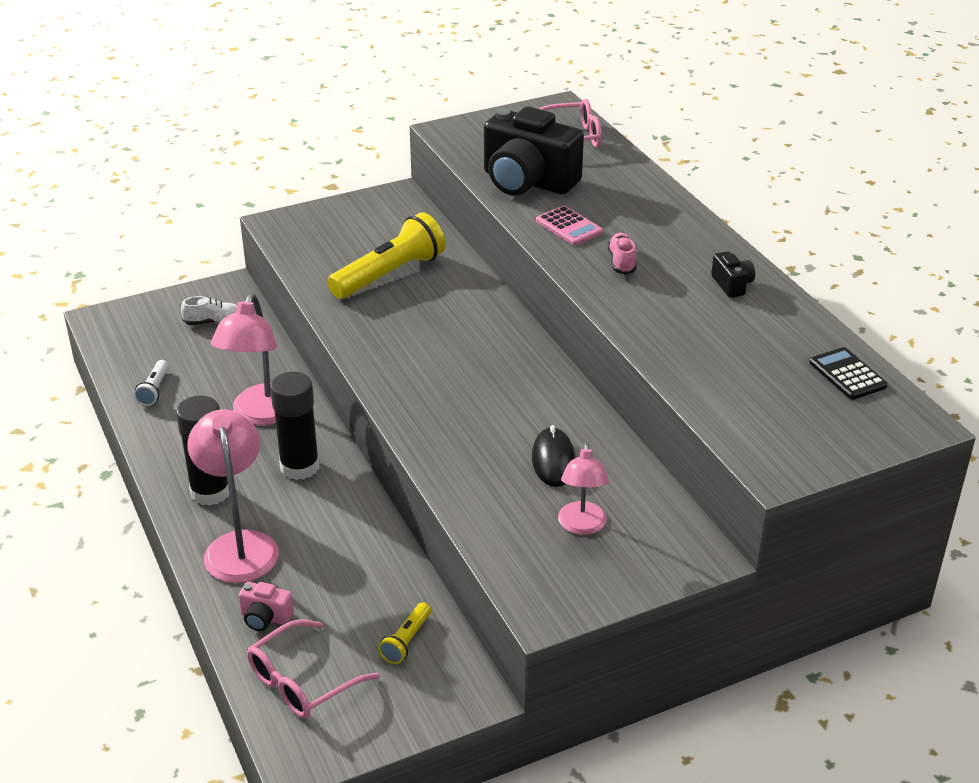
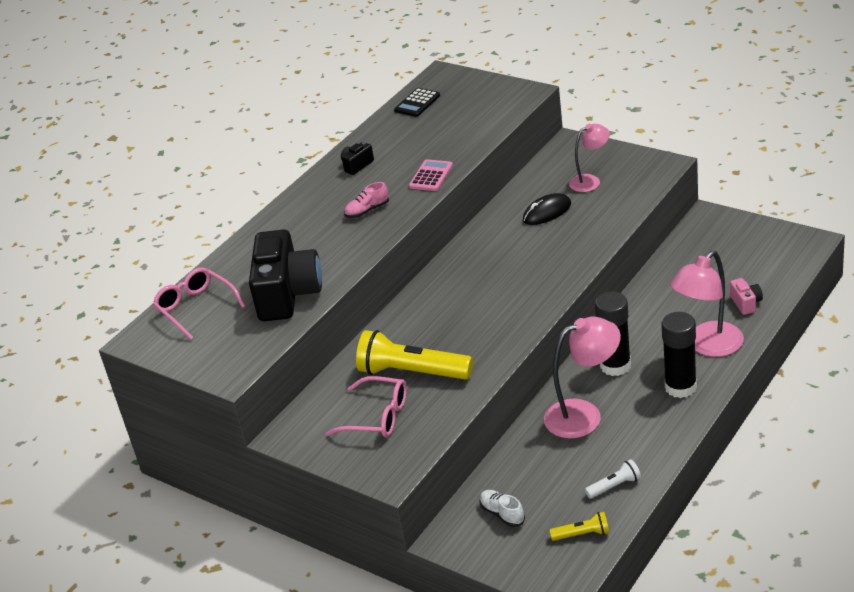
camera: 115 degrees left, 0 degrees up
(302, 681) = (768, 267): pink glasses -> pink glasses (377, 417)
(406, 641) = (700, 251): yellow flashlight -> yellow flashlight (582, 534)
(569, 227) = (339, 249): pink calculator -> pink calculator (431, 176)

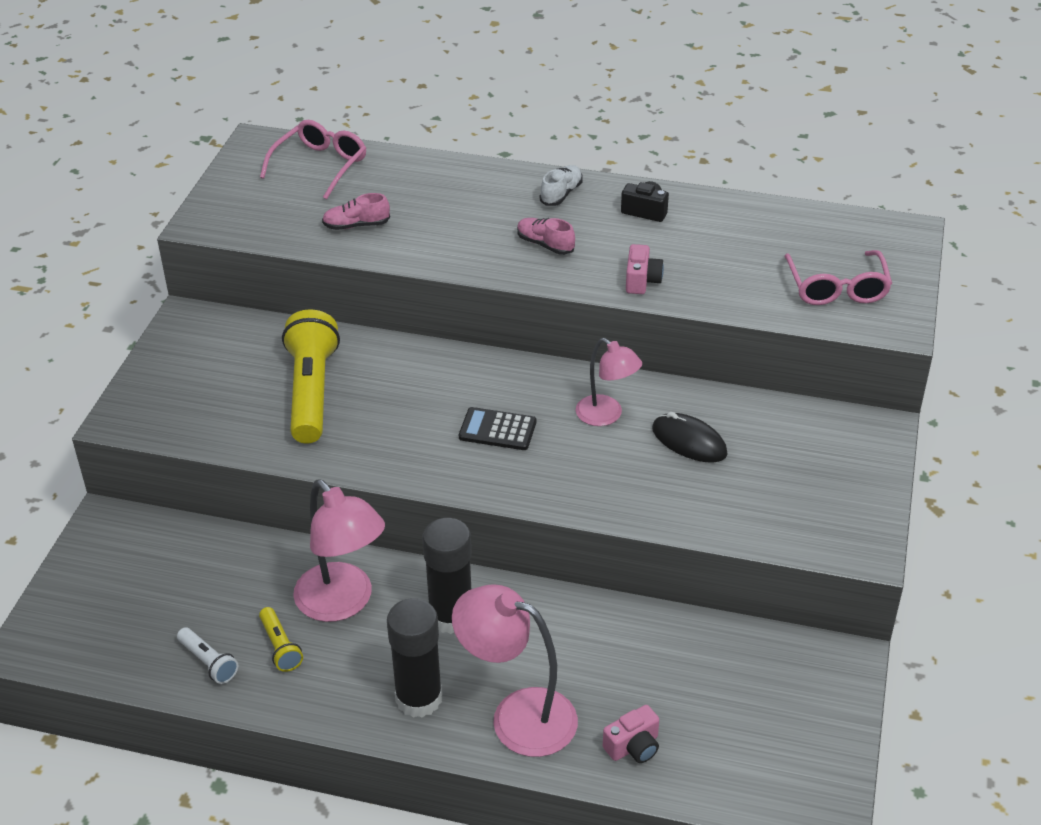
camera: 65 degrees right, 5 degrees up
(288, 294) = (356, 225): black camera -> pink shoe
(377, 417) = (226, 382): pink glasses -> pink glasses (837, 288)
(417, 103) = (818, 227): black calculator -> black calculator (497, 430)
(431, 176) = (642, 281): pink calculator -> pink camera
(502, 514) = (150, 562): white shoe -> white shoe (561, 194)
(582, 534) = (118, 647): yellow flashlight -> yellow flashlight (280, 647)
(590, 181) = (785, 472): pink lamp -> pink lamp (606, 416)

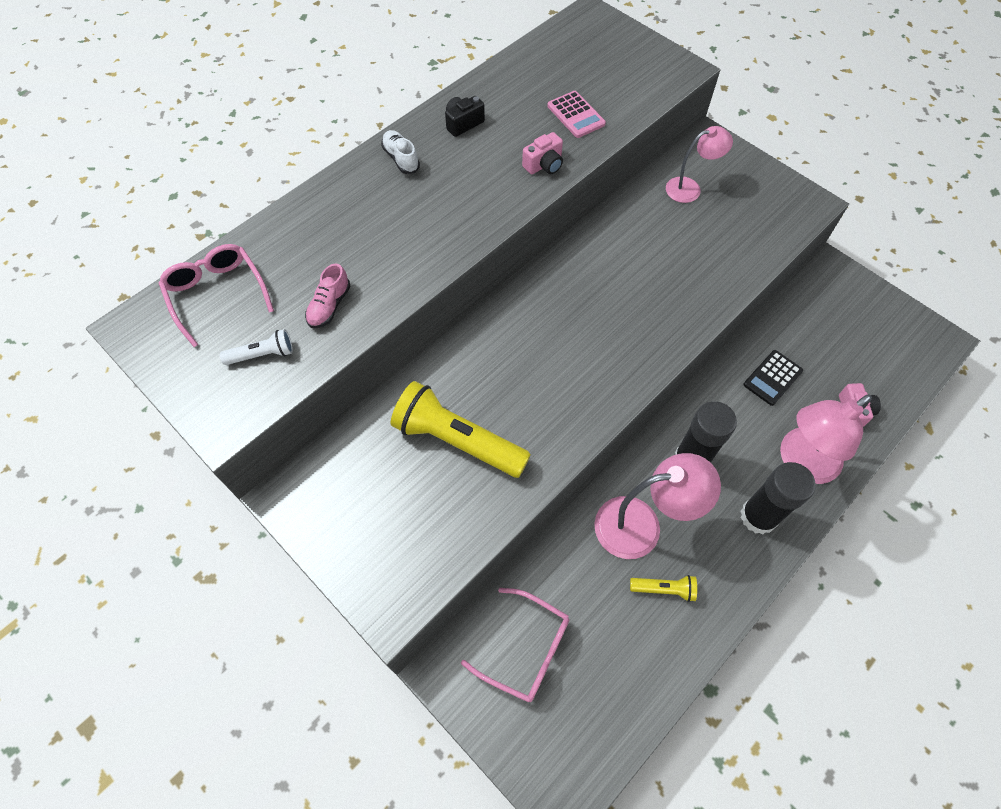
camera: 60 degrees left, 20 degrees up
(208, 662) = (654, 650): white flashlight -> white flashlight (262, 355)
(497, 430) = (584, 336): black calculator -> black calculator (772, 378)
(545, 244) = (457, 197): pink shoe -> none
(606, 416) = (610, 267): pink lamp -> pink lamp (690, 188)
(642, 281) = (544, 165): pink camera -> pink camera turned 105 degrees clockwise
(689, 441) = (664, 236): black mouse -> none
(735, 276) = (576, 115): none -> pink calculator
(837, 288) = (625, 75): pink glasses -> pink glasses (526, 649)

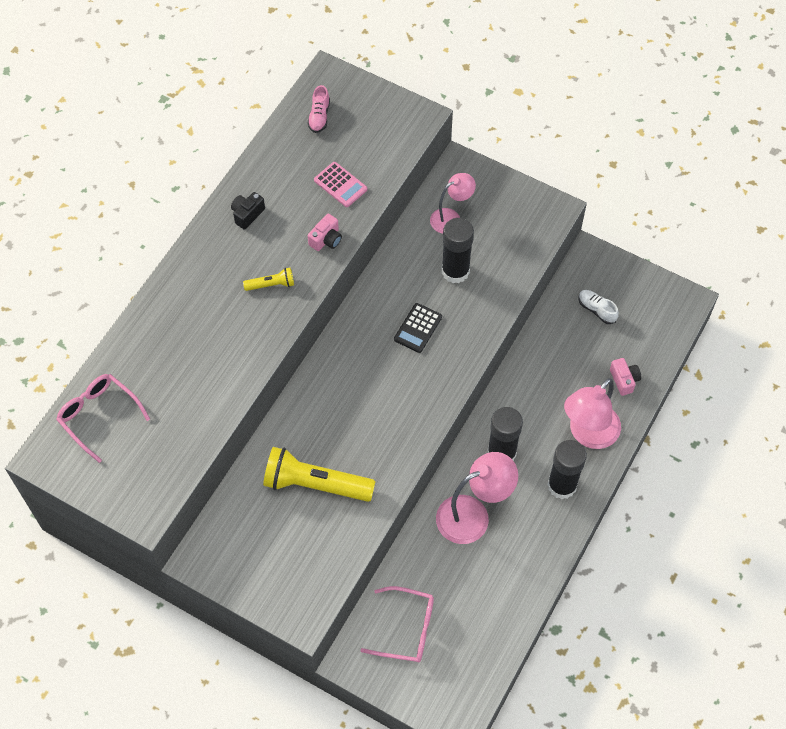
camera: 15 degrees left, 0 degrees up
(262, 355) = (154, 455): white flashlight -> none
(329, 306) = (192, 404): pink shoe -> pink shoe (319, 116)
(401, 158) = (205, 260): white shoe -> white shoe (596, 310)
(664, 589) = (500, 559): yellow flashlight -> yellow flashlight (271, 284)
(683, 242) = (455, 271): none -> black glue stick
(772, 378) = (555, 367): black calculator -> black calculator (418, 328)

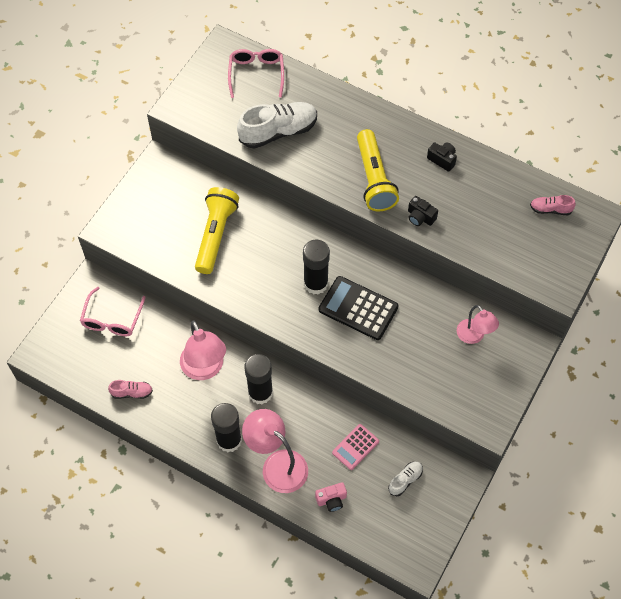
camera: 90 degrees right, 0 degrees up
(99, 416) = (256, 74): pink glasses -> pink glasses turned 45 degrees counterclockwise
(194, 388) = (278, 132): none -> white shoe
(271, 284) = (374, 179): yellow flashlight -> yellow flashlight, size x2.12
(326, 239) = (420, 217): pink camera -> black camera
(340, 185) = (478, 227): pink calculator -> pink calculator (355, 447)
(418, 328) = (358, 308): black calculator -> black calculator, size x1.67
(455, 271) = (417, 339): black glue stick -> black glue stick (316, 283)
(507, 598) = (132, 392): none -> pink shoe

